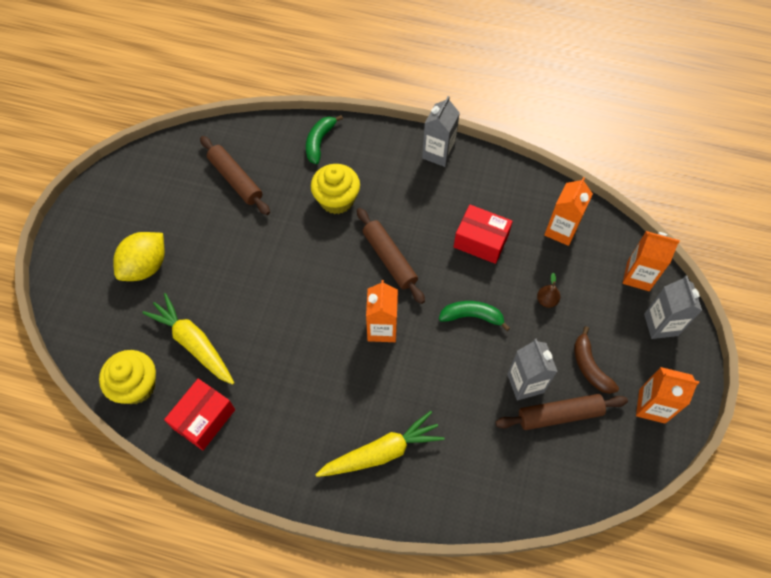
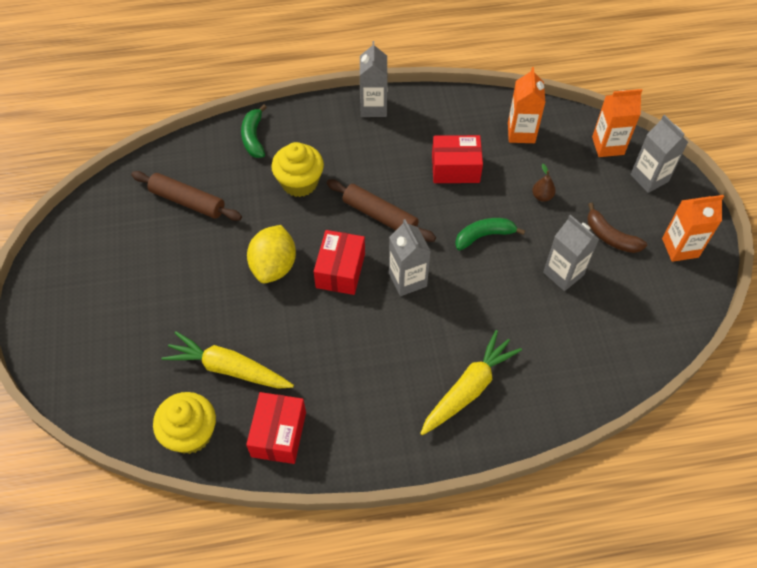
camera: 25 degrees left, 5 degrees down
(145, 266) = (137, 317): yellow lemon -> yellow lemon (274, 266)
(329, 295) = (340, 270): none -> red box
(382, 329) = (407, 280): orange carton -> grey carton
(559, 414) = (607, 288): brown rolling pin -> none

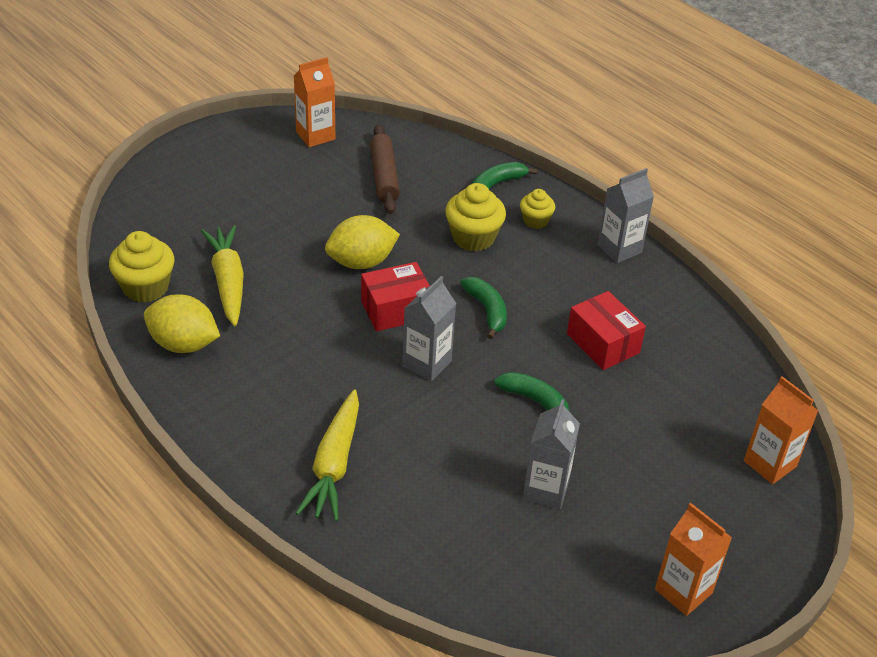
camera: 55 degrees right, 15 degrees down
(278, 434) = (183, 344): red box -> yellow lemon
(310, 137) = (535, 221): none -> yellow cupcake
(380, 215) = (487, 310): brown rolling pin -> green banana
(469, 388) = (334, 464): yellow carrot -> yellow carrot turned 90 degrees clockwise
(521, 133) = (707, 378): orange carton -> orange carton (315, 135)
(542, 196) = (635, 431): brown pear -> none
(610, 237) = (636, 515): brown banana -> none
(649, 178) = (761, 522): grey carton -> none

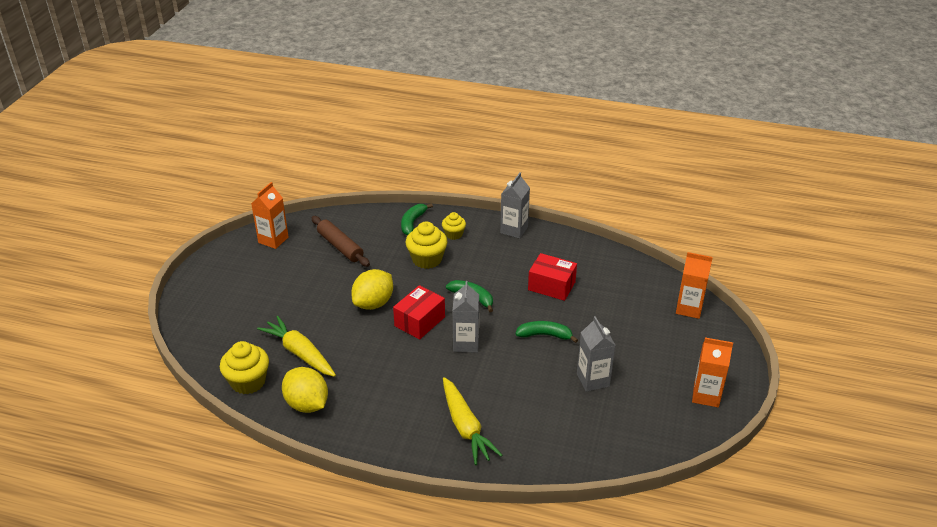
camera: 30 degrees left, 5 degrees down
(183, 344) = (307, 404): yellow lemon -> yellow lemon turned 60 degrees clockwise

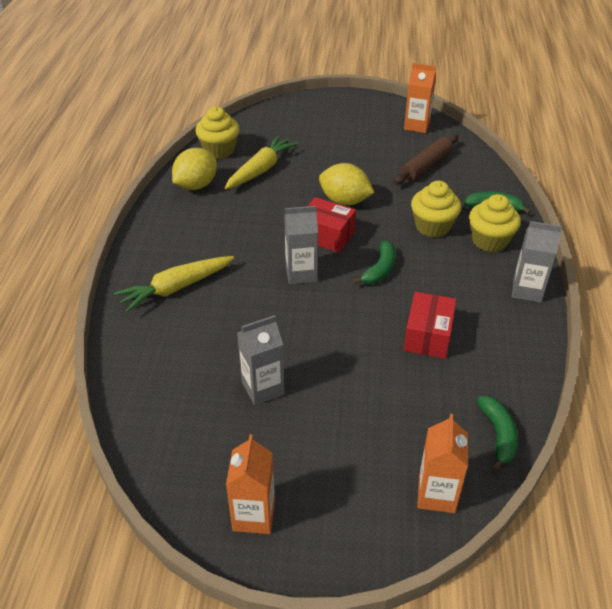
camera: 80 degrees right, 5 degrees up
(453, 234) = (489, 241): yellow cupcake -> yellow cupcake, size x1.66
(544, 335) = (332, 337): green banana -> green banana (498, 435)

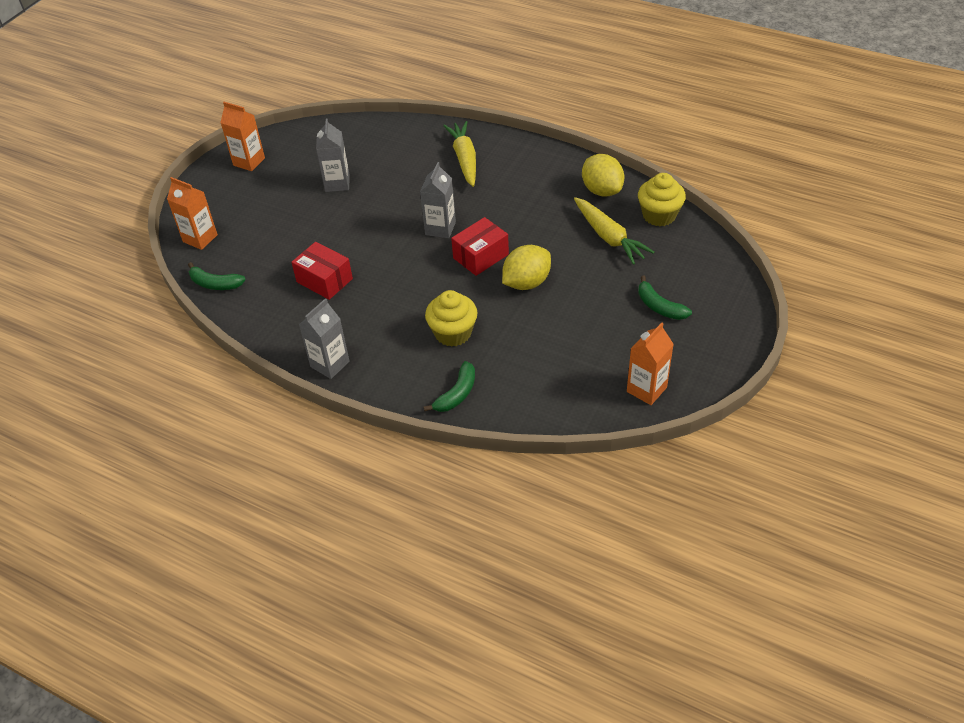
camera: 115 degrees right, 5 degrees up
(380, 269) = (416, 277): green banana -> green banana (659, 306)
(426, 166) = (558, 366): brown rolling pin -> none
(489, 241) = (408, 367): yellow cupcake -> none

